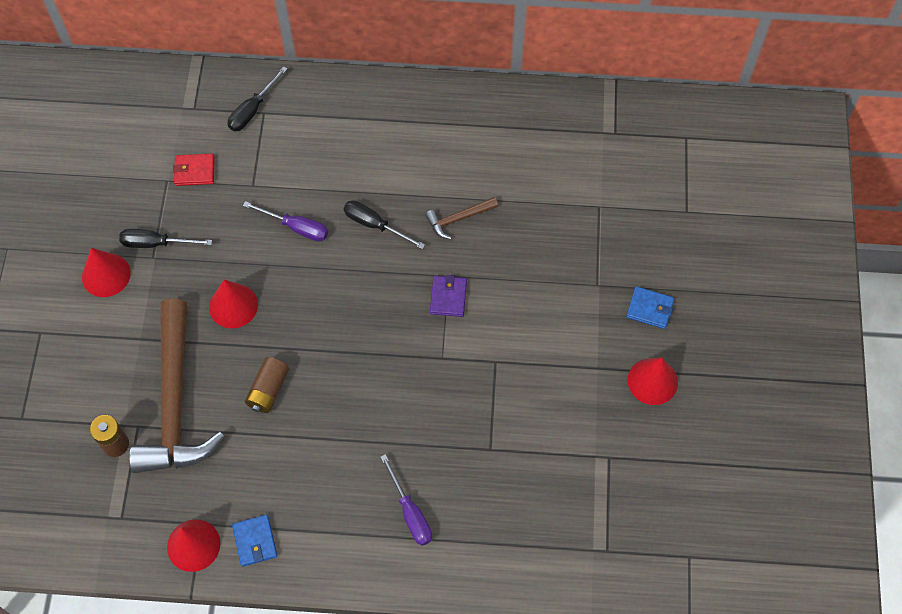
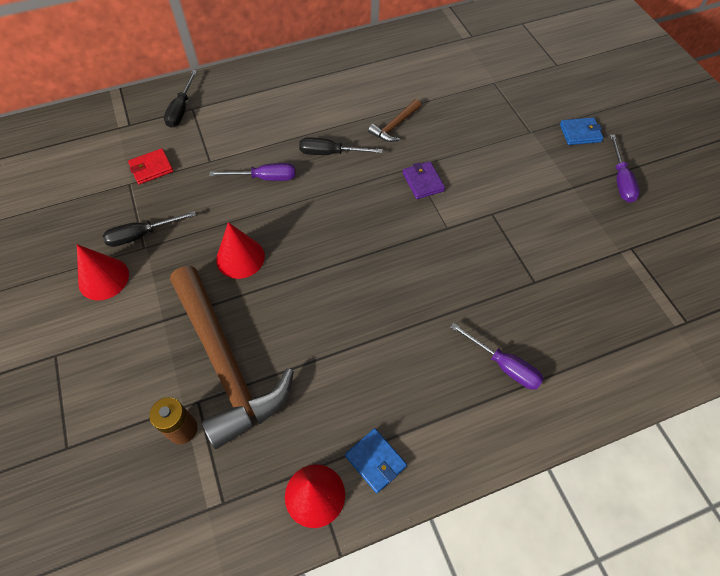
camera: 25 degrees left, 5 degrees down
(268, 390) = (311, 315): brown battery -> none
(652, 381) = (620, 180): red cone -> purple screwdriver

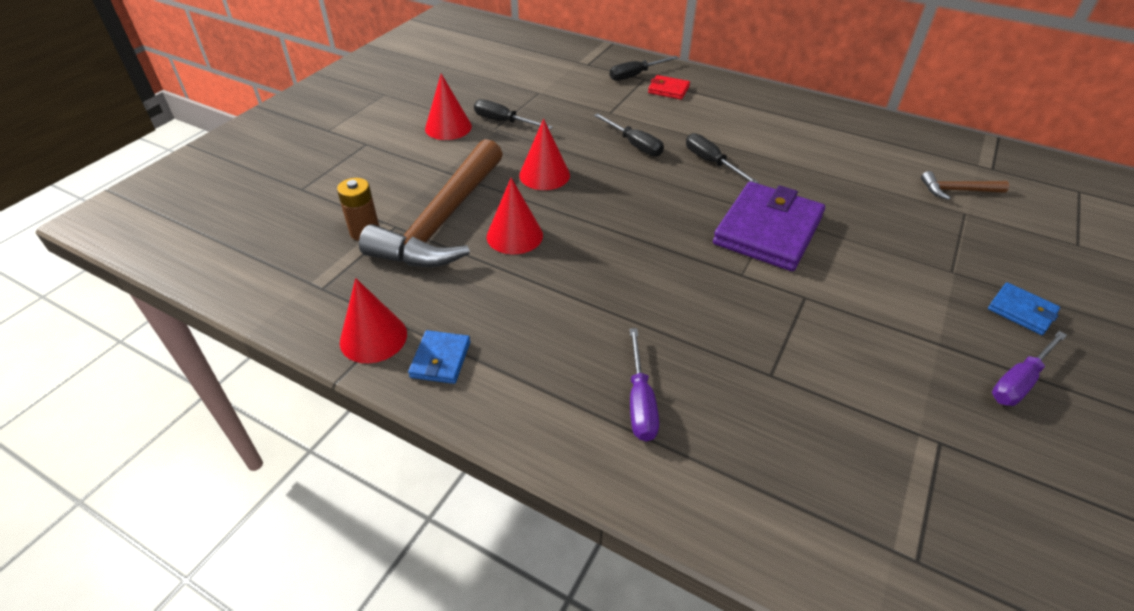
camera: 50 degrees right, 15 degrees down
(151, 168) = (565, 93): red wallet -> red wallet (668, 90)
(264, 178) = (634, 145): purple screwdriver -> black screwdriver
(290, 326) = (514, 235): none -> red cone
(394, 126) = (800, 180): brown hammer -> brown hammer (957, 190)
(423, 182) = (768, 231): purple wallet -> purple wallet, size x2.12

